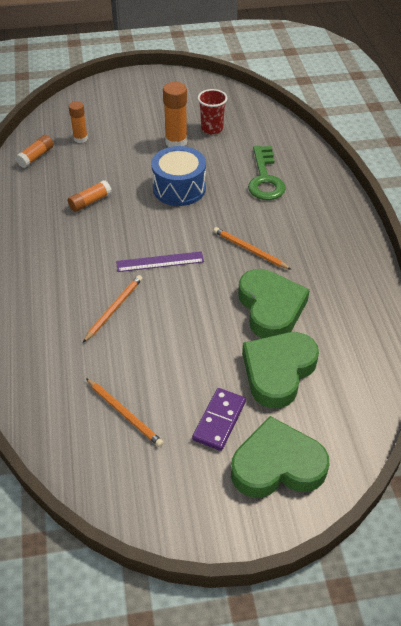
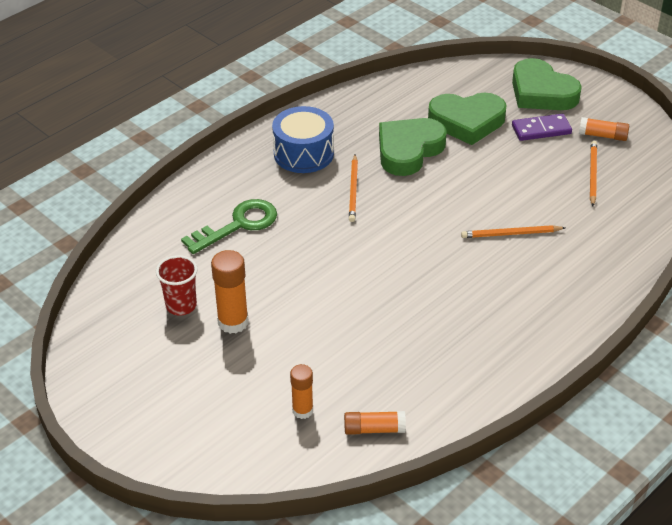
camera: 125 degrees left, 5 degrees down
(90, 202) = (400, 332): orange glue stick -> orange glue stick (603, 136)
(160, 261) = (427, 236): purple ruler -> none
(179, 188) = (312, 277): blue drum -> blue drum (303, 153)

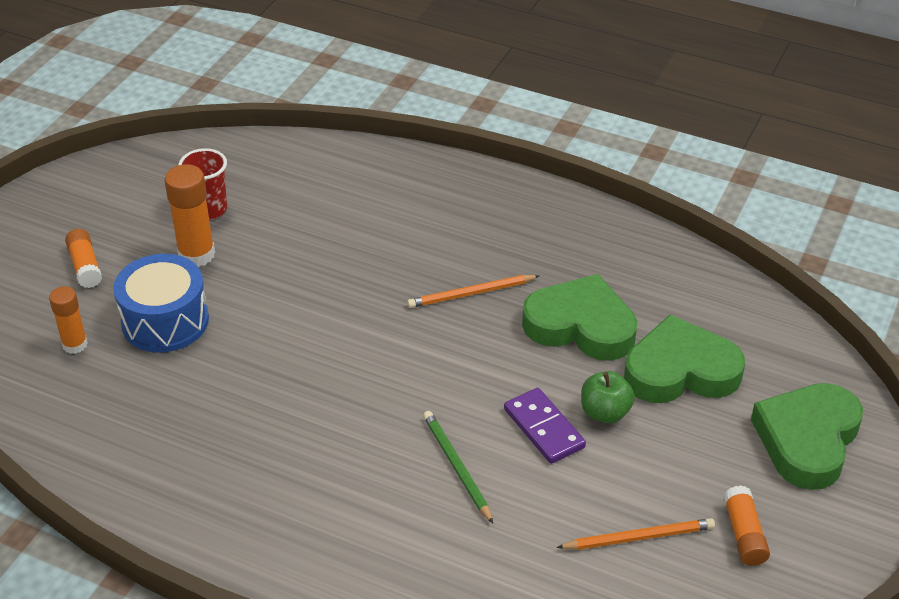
camera: 70 degrees right, 0 degrees up
(238, 225) = (360, 215): green key -> none
(303, 153) = (519, 233): blue drum -> blue drum (165, 321)
(374, 429) = (59, 411): orange glue stick -> orange glue stick (85, 266)
(467, 122) = (680, 370): green heart -> green heart turned 105 degrees clockwise
(489, 161) = (605, 412): none -> green apple
(510, 234) = (456, 467): orange pencil -> green pencil
(541, 130) = (713, 456): purple domino -> purple domino (543, 428)

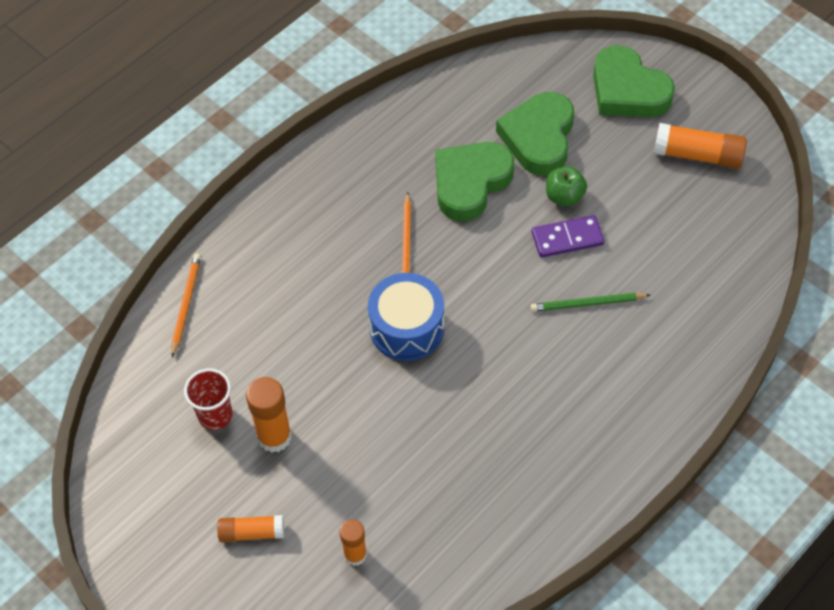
camera: 70 degrees left, 15 degrees up
(165, 321) = (352, 476): blue drum -> blue drum (407, 328)
(639, 537) = (684, 214): orange pencil -> orange pencil (186, 304)
(744, 534) = (698, 155): orange glue stick -> orange glue stick, size x1.56

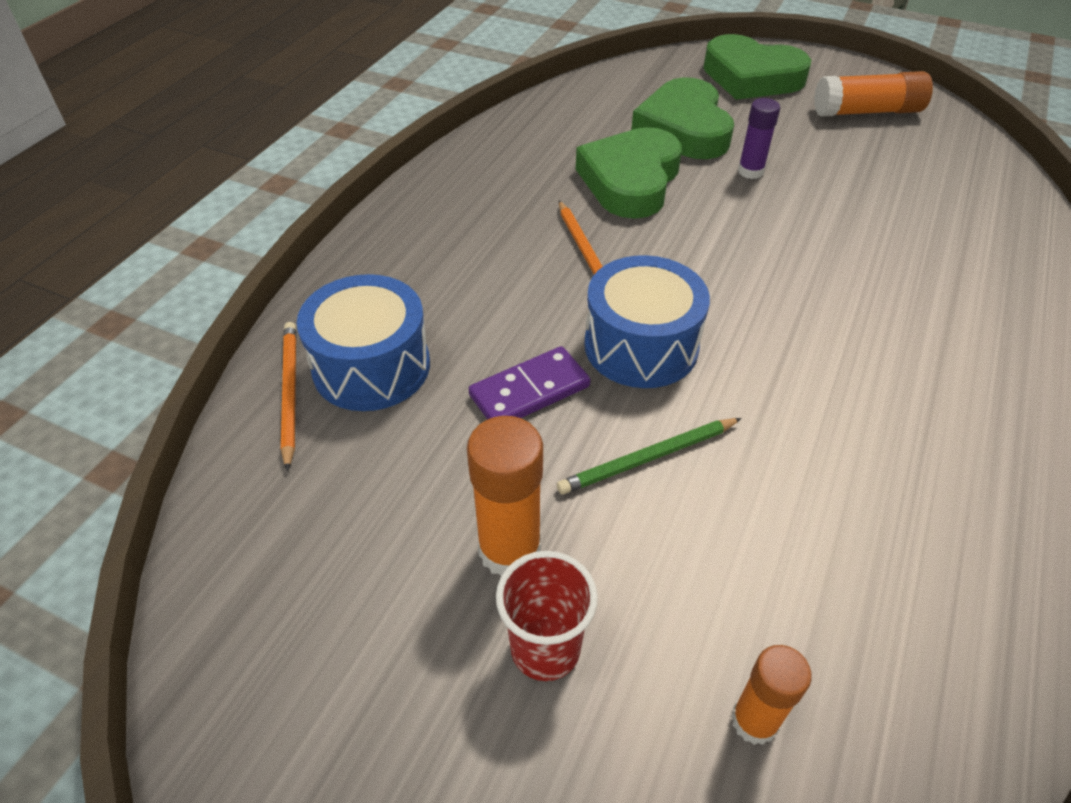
camera: 20 degrees left, 10 degrees down
(215, 415) = (391, 543): red cup -> red cup (545, 649)
(238, 298) = (371, 366): none -> blue drum
(252, 532) = (539, 741): orange glue stick -> none
(564, 196) = (750, 171): green apple -> purple glue stick
(567, 238) = (783, 208): purple domino -> purple domino (529, 391)
(587, 304) = (858, 265): green pencil -> green pencil (648, 458)

